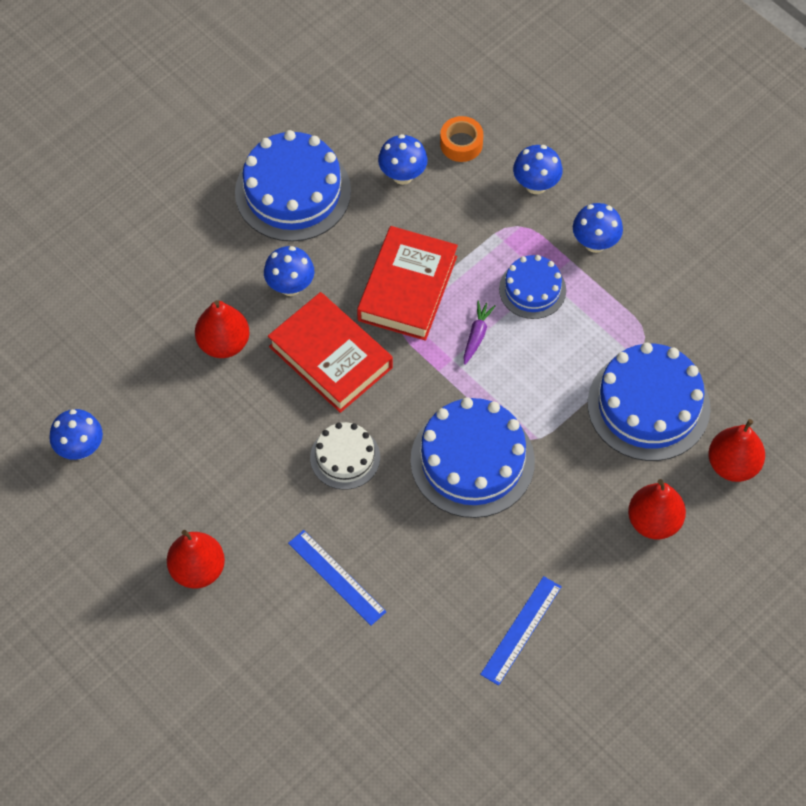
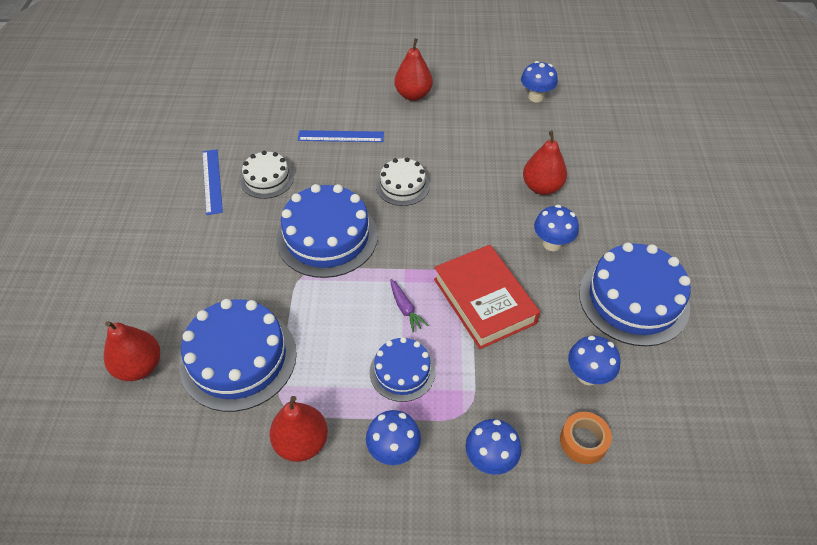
camera: 135 degrees right, 10 degrees down
(330, 357) = (476, 226): red book -> none
(464, 583) = (267, 179): none -> white cake
(654, 521) = (173, 289): red pear -> red pear (302, 442)

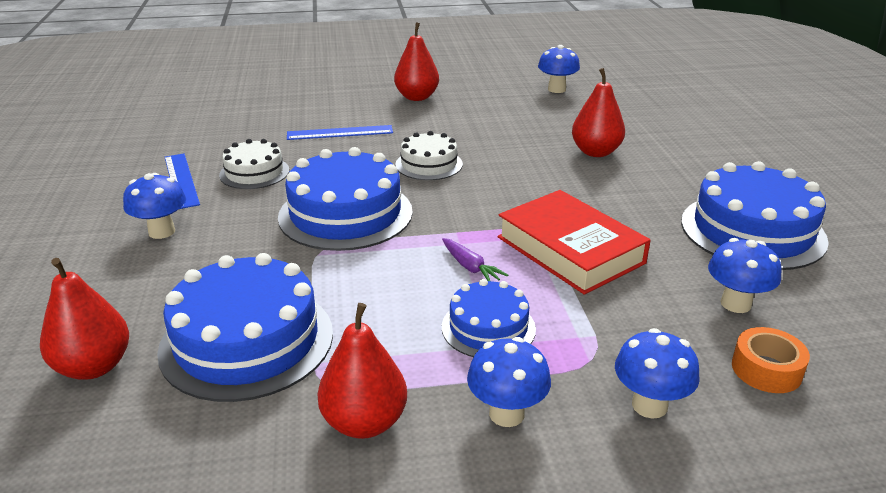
camera: 10 degrees left, 20 degrees down
(552, 243) = (630, 194): blue mushroom -> blue mushroom (162, 232)

